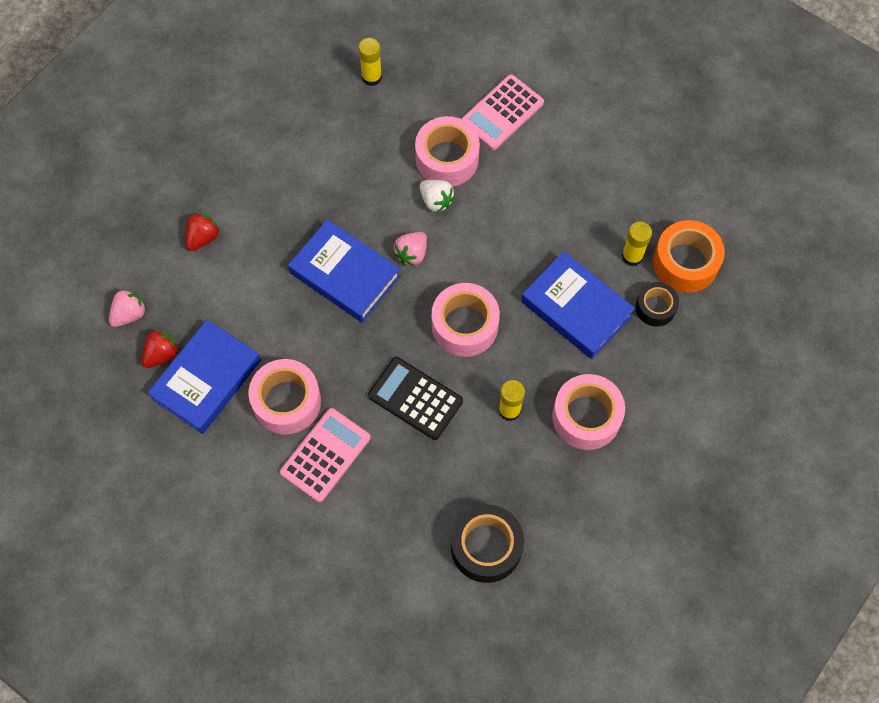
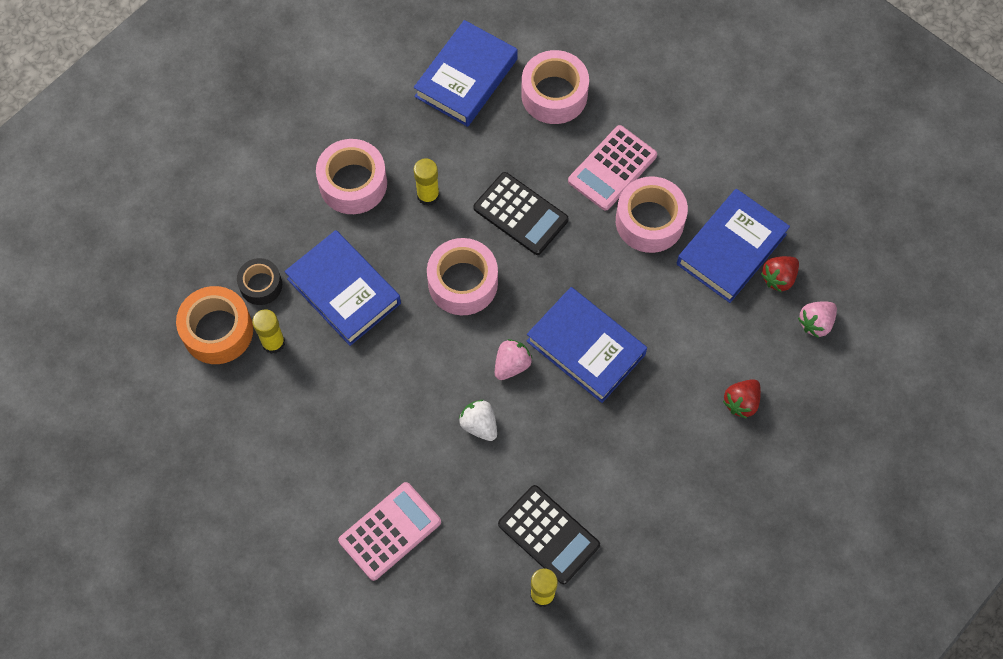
camera: 175 degrees left, 0 degrees up
(369, 120) = (548, 534): none -> black calculator
(447, 159) = (461, 476): pink tape -> pink tape (554, 94)
(486, 547) = (466, 78): black tape -> blue book

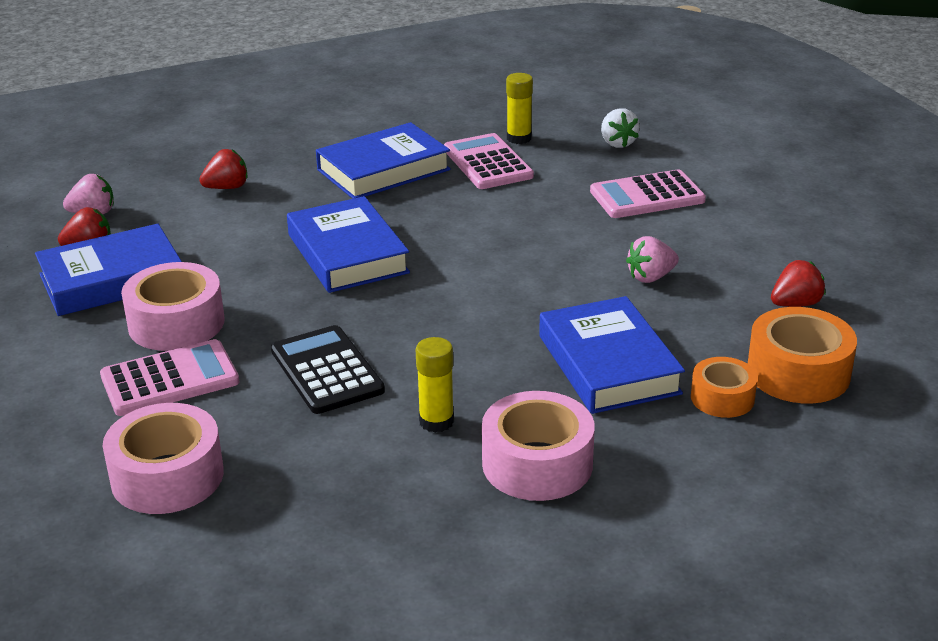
camera: 155 degrees left, 35 degrees down
(234, 413) = (795, 304): none -> red strawberry
(261, 285) = (722, 398): black tape -> orange tape
(273, 342) = (724, 345): yellow glue stick -> none
(463, 283) = (449, 333): pink tape -> none
(466, 78) = (278, 537): blue book -> blue book (383, 170)
(479, 425) = (508, 233): white strawberry -> white strawberry (617, 143)
(511, 365) = (440, 262): pink strawberry -> pink strawberry (651, 277)
(548, 534) = (488, 163): black calculator -> pink calculator

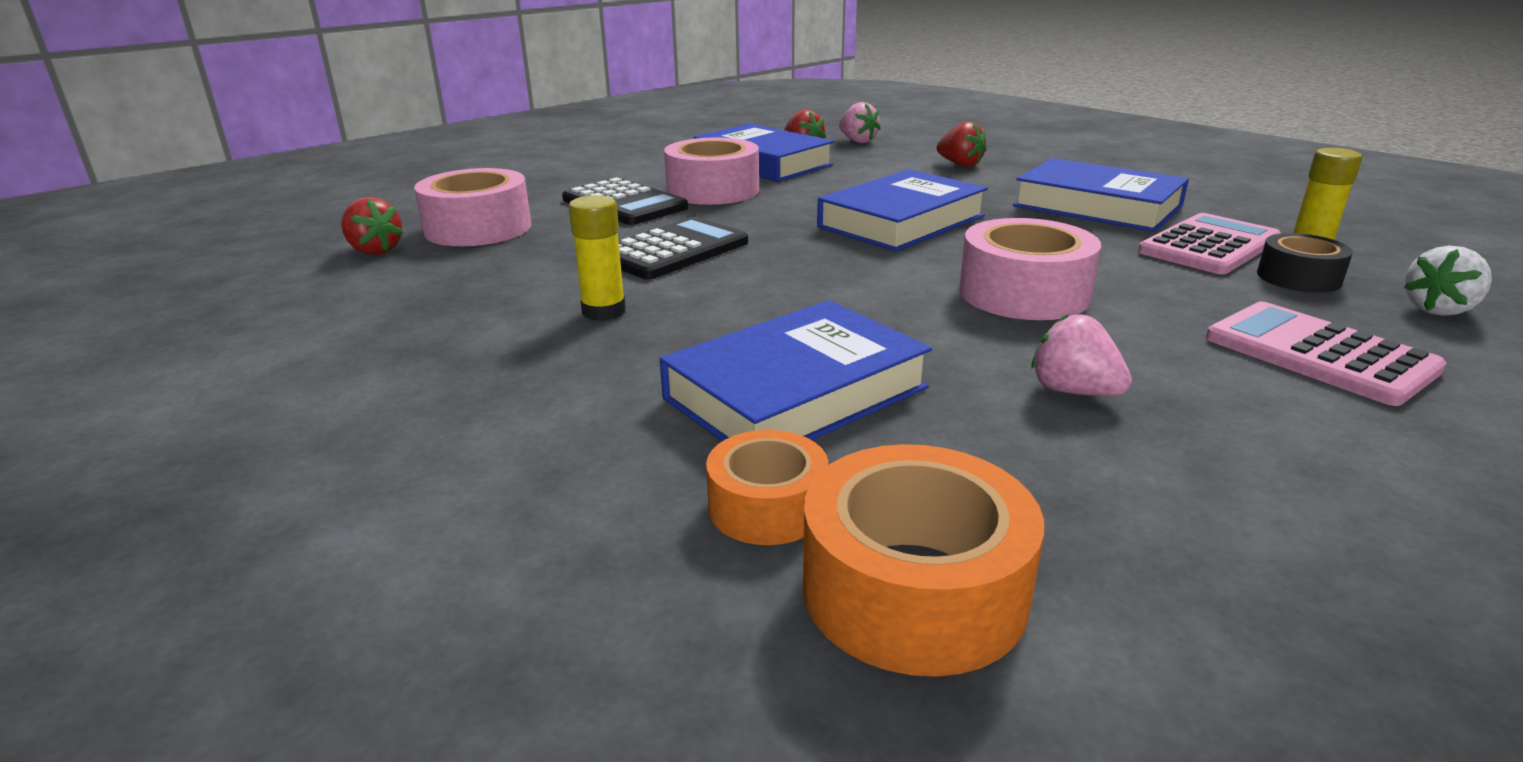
camera: 70 degrees right, 5 degrees down
(170, 379) = (624, 204): pink calculator -> black calculator
(537, 464) = (534, 380): pink tape -> pink tape (1024, 293)
(554, 159) = (1298, 278): none -> black tape
(795, 304) = (1171, 556): red strawberry -> red strawberry (374, 251)

